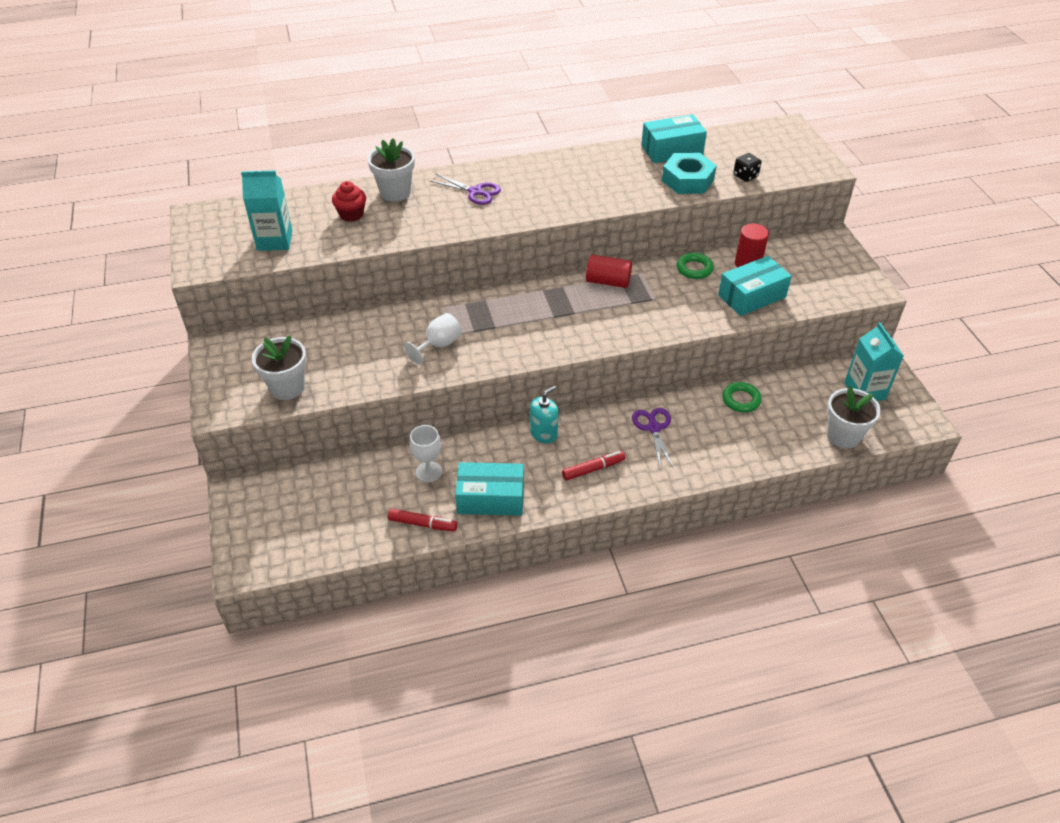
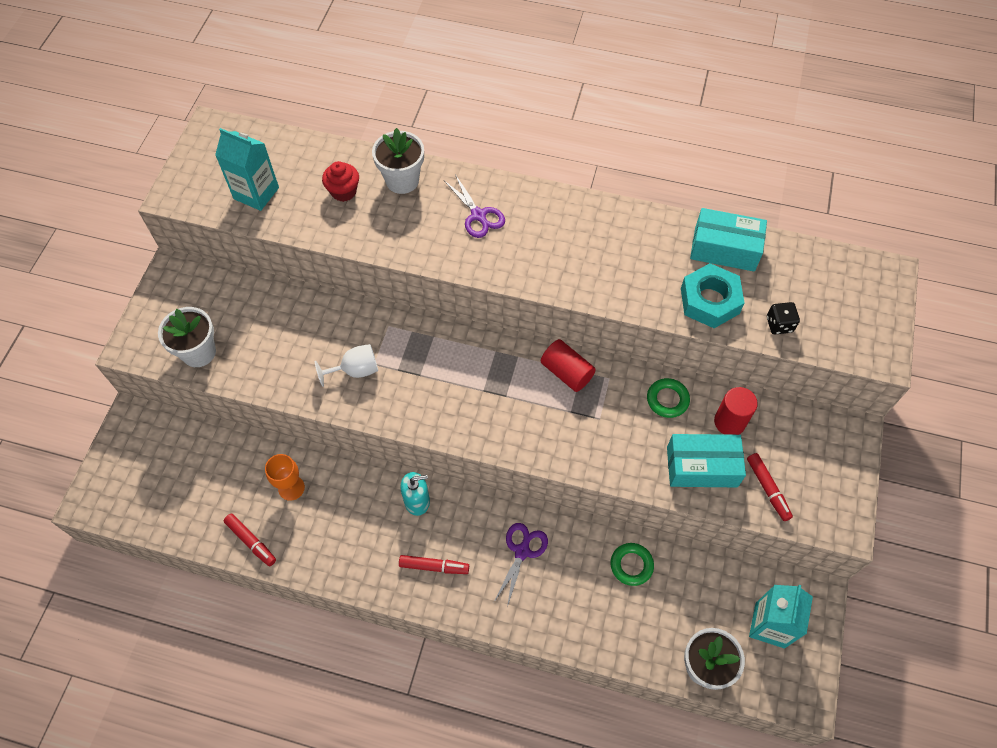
camera: 30 degrees right, 15 degrees up
(428, 472) = (291, 488): white goblet -> orange goblet
(490, 498) = (324, 547): turquoise box -> none
(806, 290) = (767, 488): none -> red marker

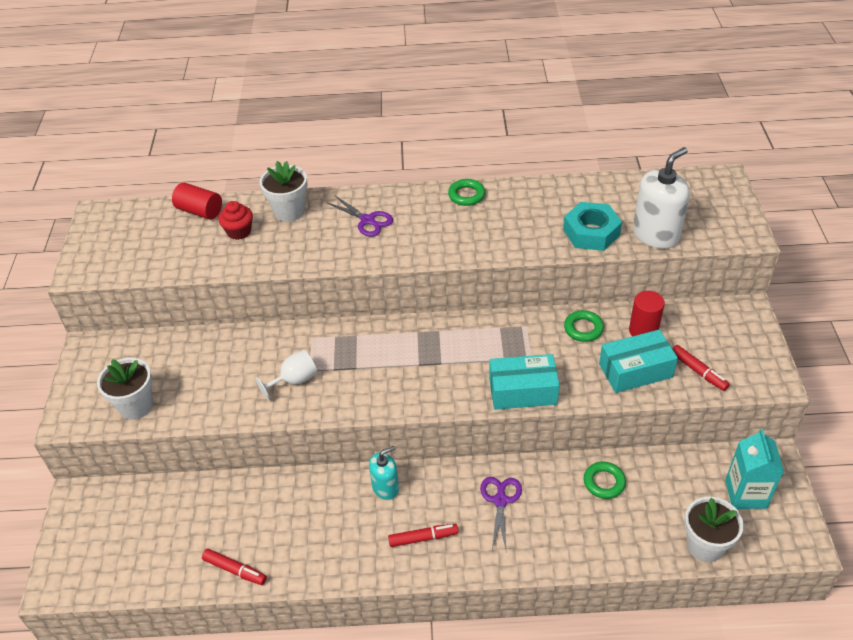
camera: 15 degrees left, 15 degrees down
(256, 193) = (158, 252): turquoise carton -> none
(291, 488) = (259, 511): orange goblet -> none
(566, 372) = (487, 331): red cylinder -> red cylinder (200, 211)
(594, 213) = (466, 195): none -> green ring
(724, 249) = (586, 194): turquoise box -> turquoise box (523, 391)
(779, 324) = (655, 235): black dice -> white soap dispenser

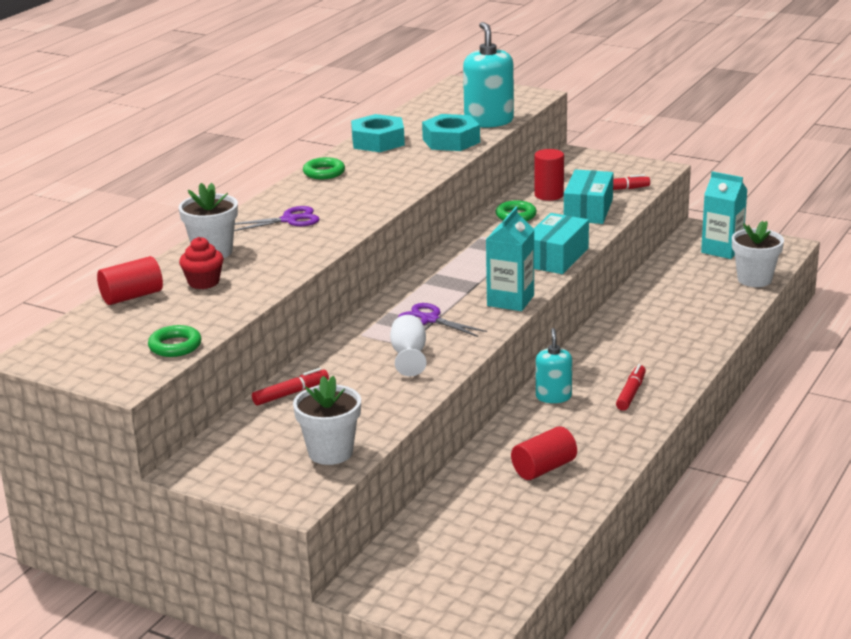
camera: 60 degrees left, 20 degrees down
(235, 570) = (570, 502): red marker -> red marker (290, 393)
(275, 530) = (544, 468): none -> red cylinder
(422, 397) = (510, 300): none -> turquoise carton
(500, 500) = (626, 346): purple scissors -> purple scissors (429, 319)
(552, 193) = (378, 141): none -> turquoise nut
(604, 482) = (654, 298): green ring -> green ring (175, 346)
(655, 235) = (489, 121): white soap dispenser -> turquoise soap dispenser

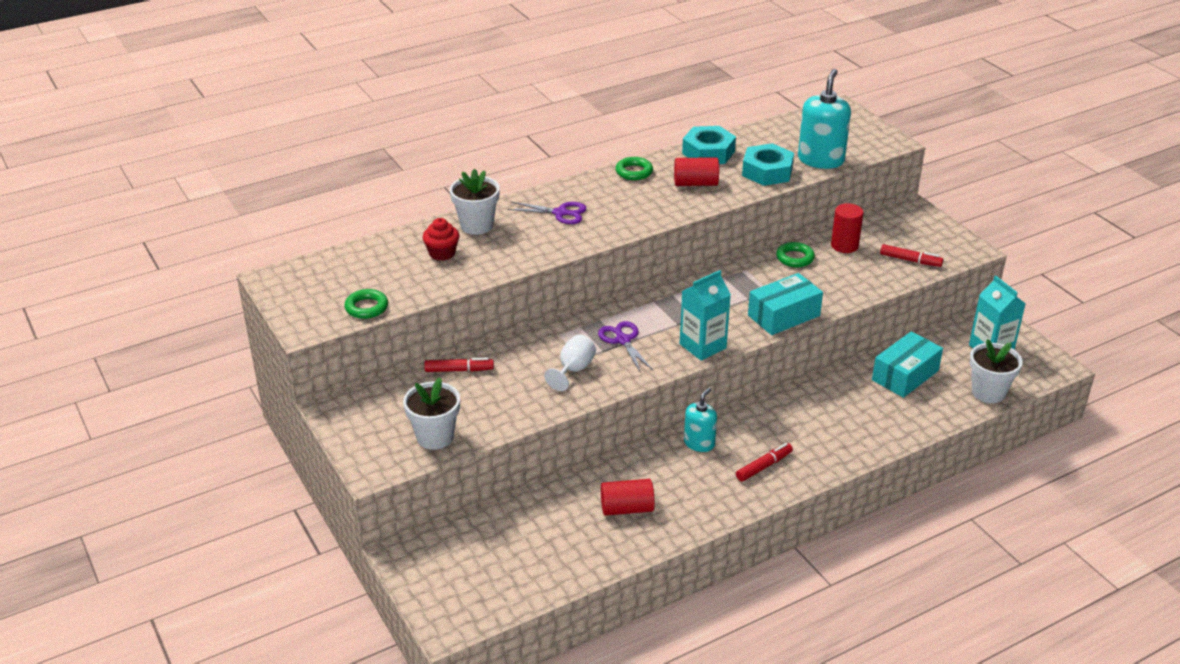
camera: 30 degrees right, 10 degrees up
(132, 296) = (383, 248): red cylinder -> red cylinder (695, 183)
(588, 210) = (861, 274): turquoise box -> turquoise box (905, 375)

